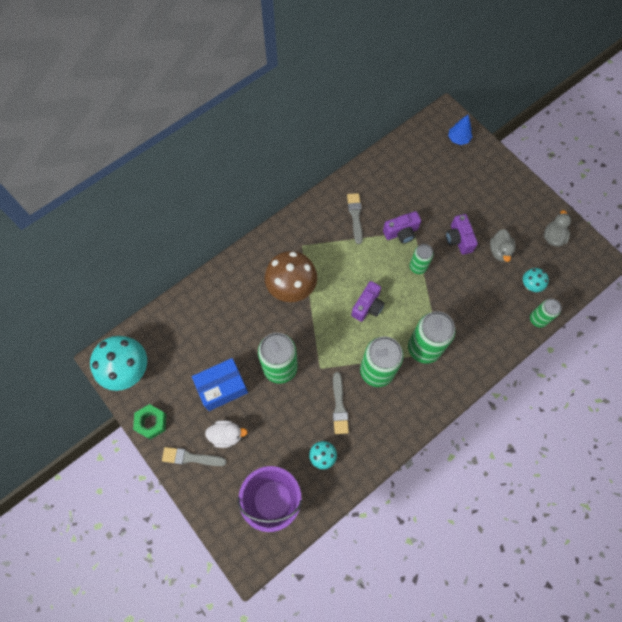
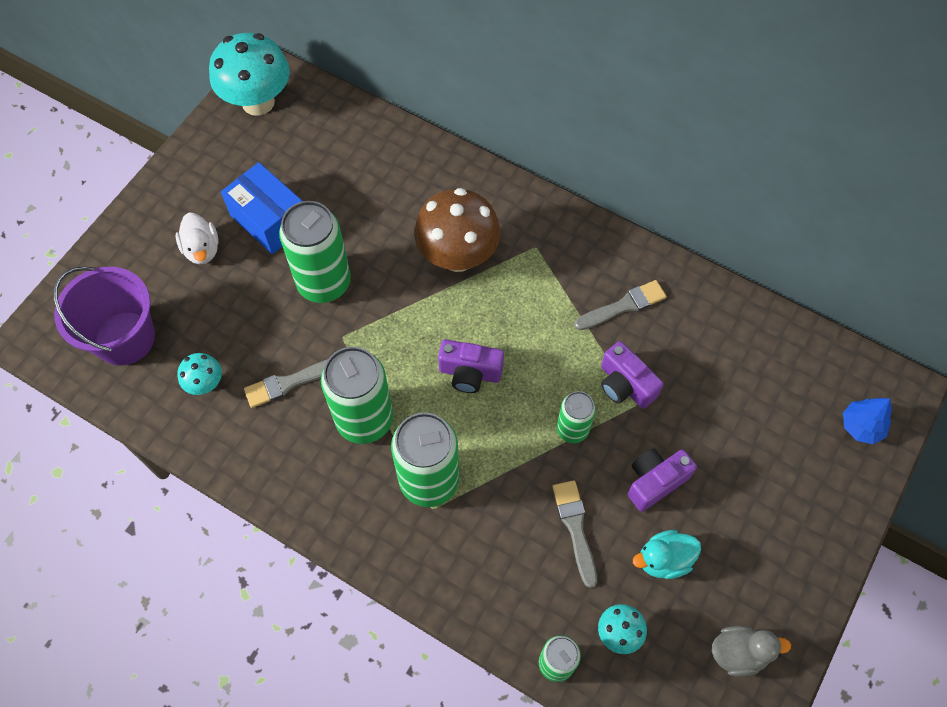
camera: 70 degrees right, 5 degrees down
(151, 422) = (194, 154): green nut -> none
(191, 458) = (158, 217): grey brush -> grey brush (575, 528)
(499, 251) = (664, 560): grey duck -> turquoise duck

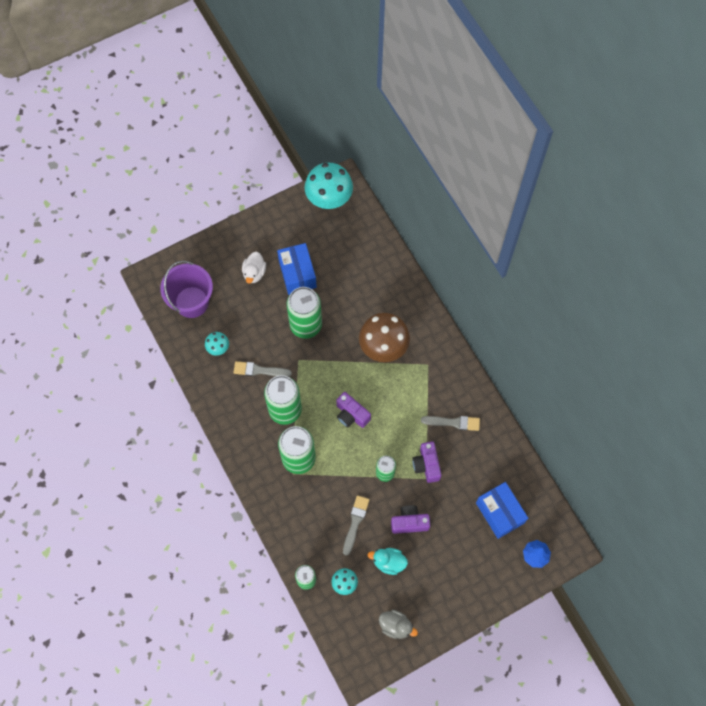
camera: 30 degrees right, 5 degrees up
(772, 395) = (499, 513): none -> blue box

